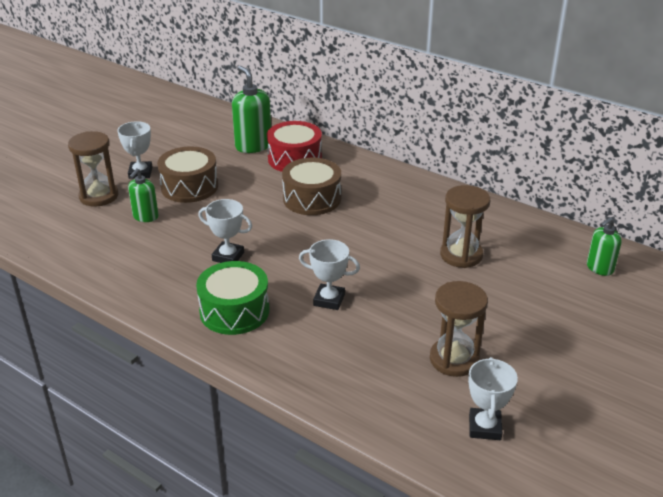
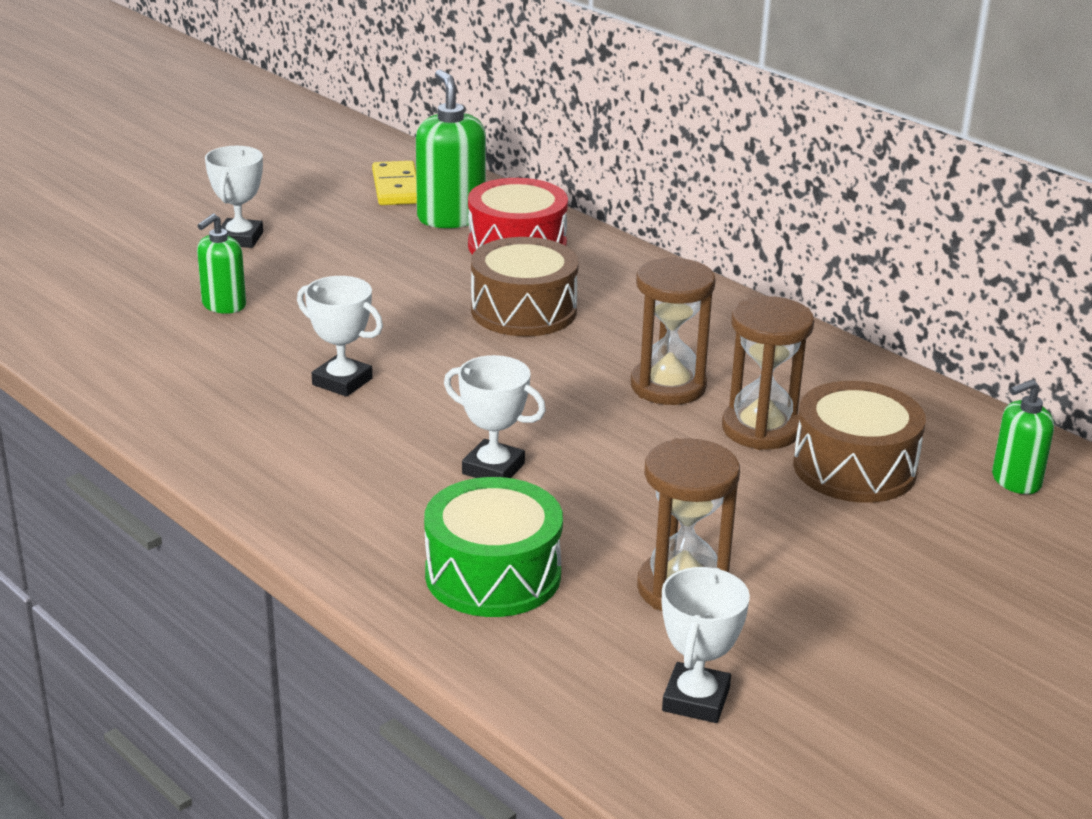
camera: 10 degrees right, 5 degrees down
(99, 196) = (156, 266): brown hourglass -> brown hourglass (668, 386)
(189, 187) = (316, 269): brown drum -> brown drum (854, 468)
(217, 130) = (397, 187): none -> yellow domino
(234, 311) = (322, 465): green drum -> green drum (493, 574)

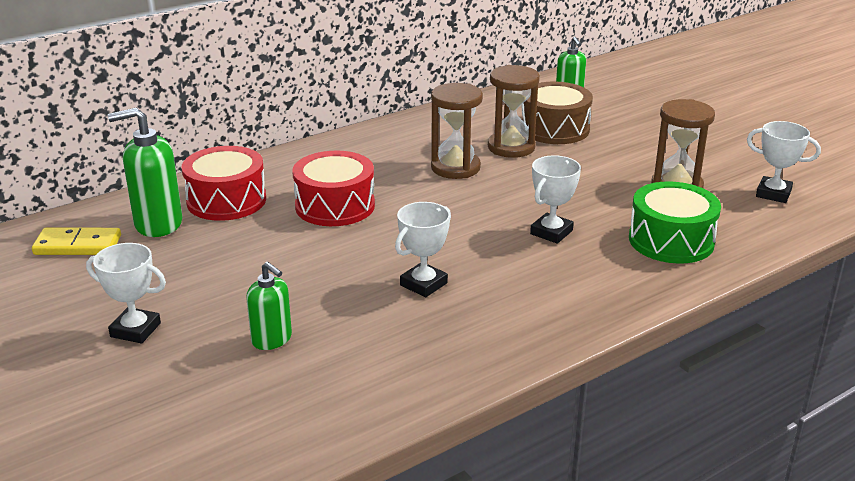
camera: 80 degrees left, 0 degrees up
(523, 310) = (335, 206): brown drum -> red drum

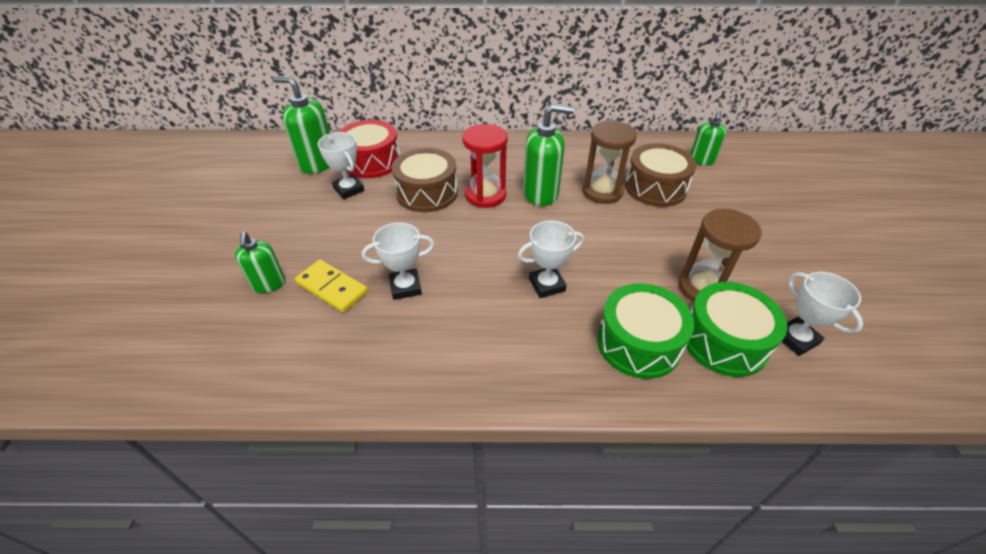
camera: 35 degrees right, 15 degrees up
(78, 245) = (264, 161): yellow domino -> yellow domino (332, 288)
(135, 330) = (215, 237): white trophy -> white trophy (349, 189)
(335, 206) = (427, 193): red drum -> brown drum
(401, 187) = (485, 195): none -> red hourglass
(455, 168) = (541, 194): brown hourglass -> green soap dispenser
(729, 214) = (724, 341): none -> green drum

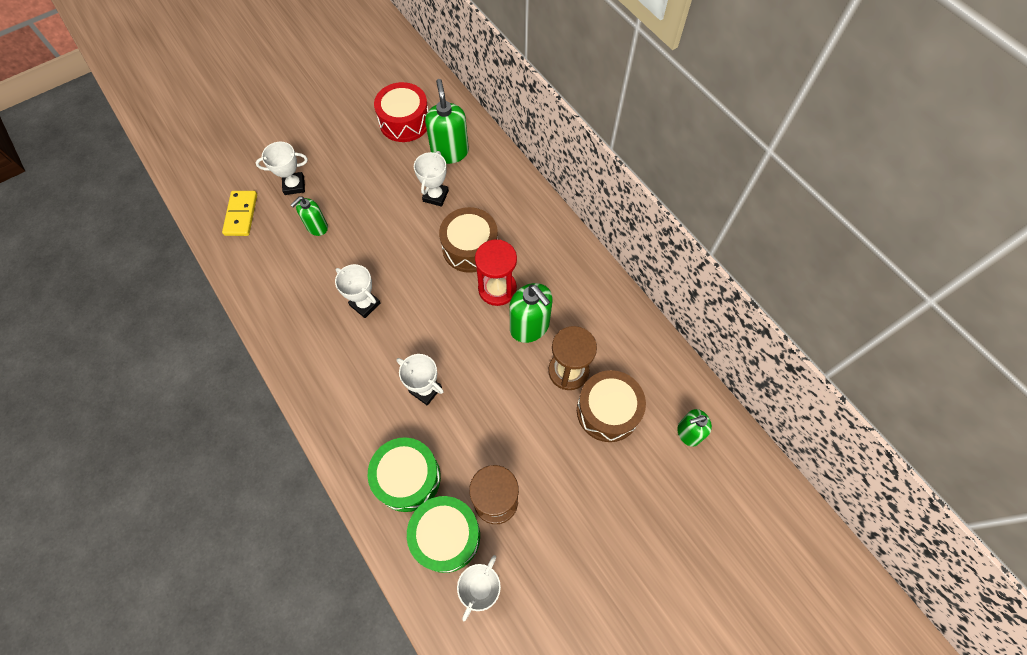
camera: 55 degrees right, 20 degrees up
(192, 279) = (294, 185): none -> white trophy
(332, 288) = (337, 263): yellow domino -> yellow domino (241, 214)
(372, 161) = (479, 184): red drum -> red drum (404, 122)

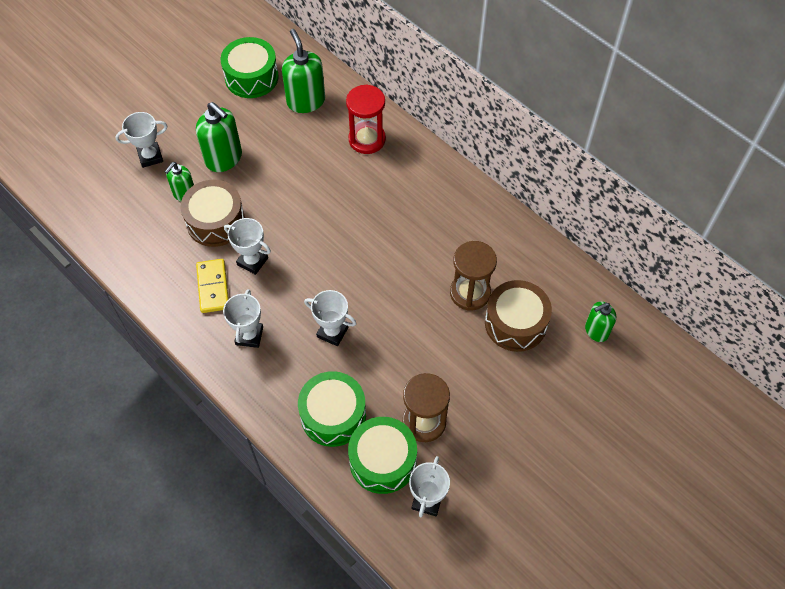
camera: 10 degrees left, 5 degrees down
(241, 214) = (101, 193): yellow domino -> yellow domino (213, 287)
(404, 122) = (251, 77): red drum -> green drum
(435, 196) = (300, 146): white trophy -> white trophy (249, 336)
(470, 248) = (347, 191): brown drum -> brown drum (216, 221)
(497, 289) = (383, 227): red hourglass -> red hourglass (367, 139)
(529, 326) = (423, 257): green soap dispenser -> green soap dispenser (224, 158)

